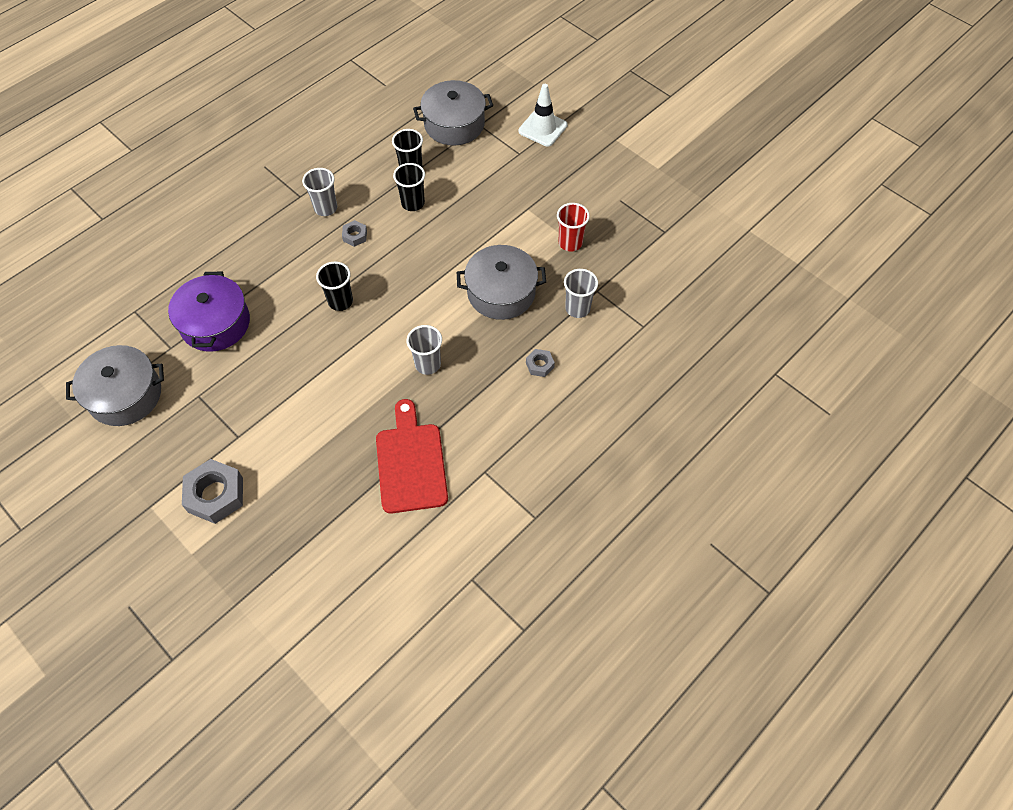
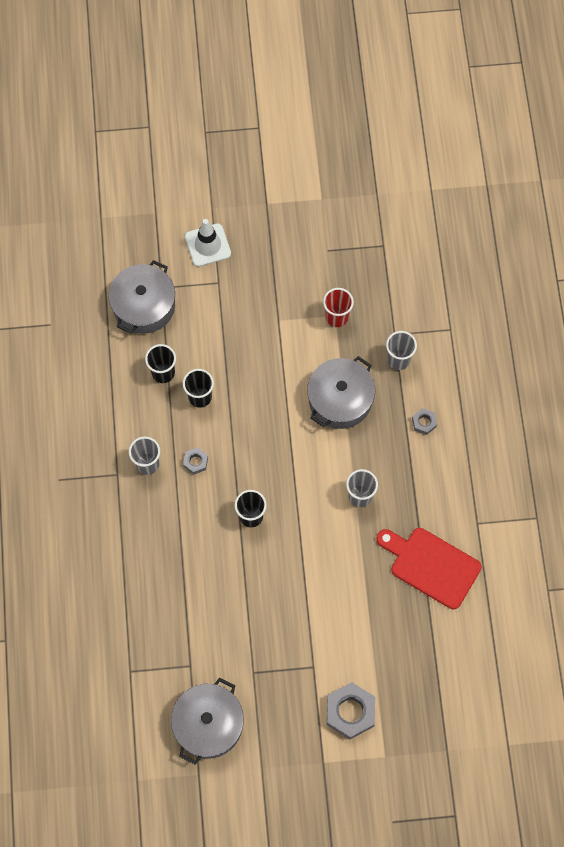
camera: 50 degrees left, 10 degrees up
(215, 323) = (194, 619): purple pot -> none

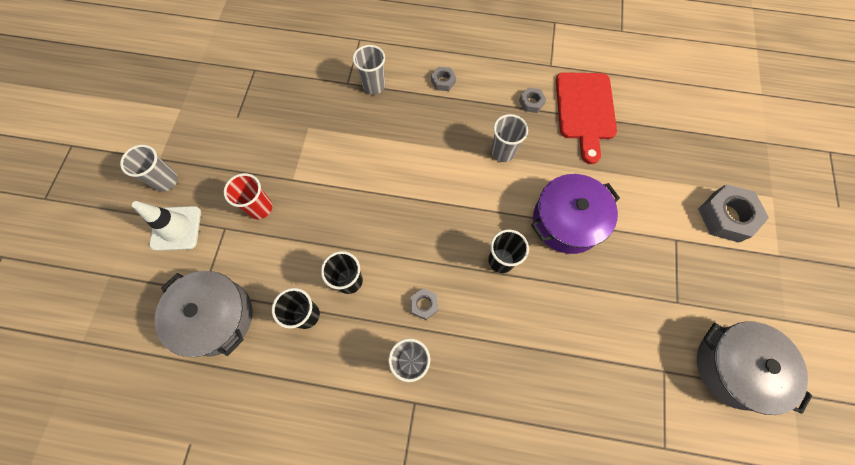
camera: 75 degrees left, 0 degrees up
(247, 219) = (166, 181): none -> grey cup
(304, 566) = (567, 221): none -> purple pot
(337, 317) = (310, 126): red cup -> red cup (260, 208)
(340, 399) = (397, 144): grey pot -> none
(425, 512) = (531, 102): none -> grey nut
(431, 565) = (585, 110): red cutting board -> red cutting board turned 45 degrees counterclockwise

